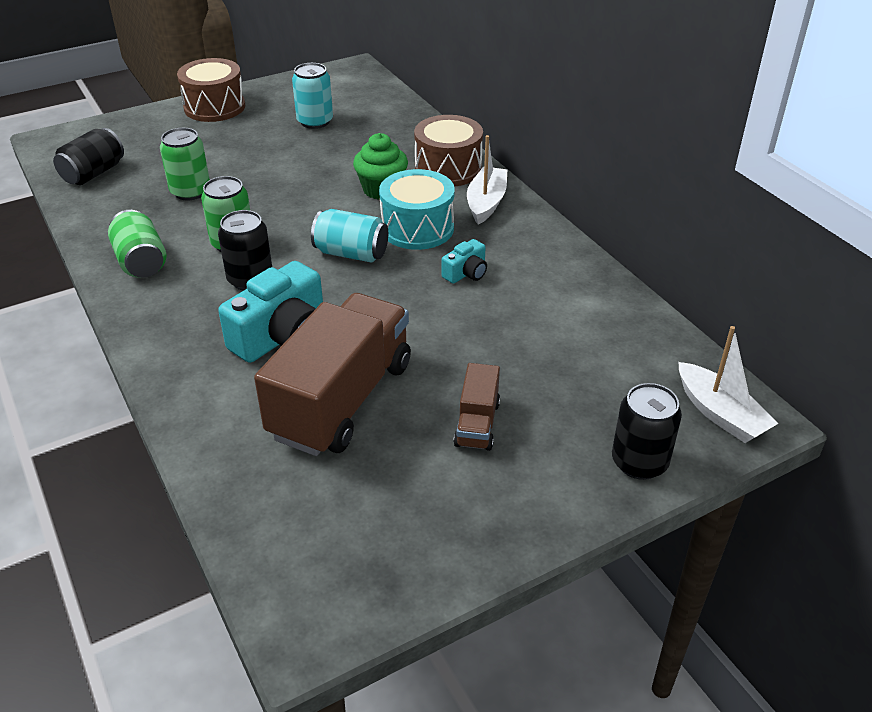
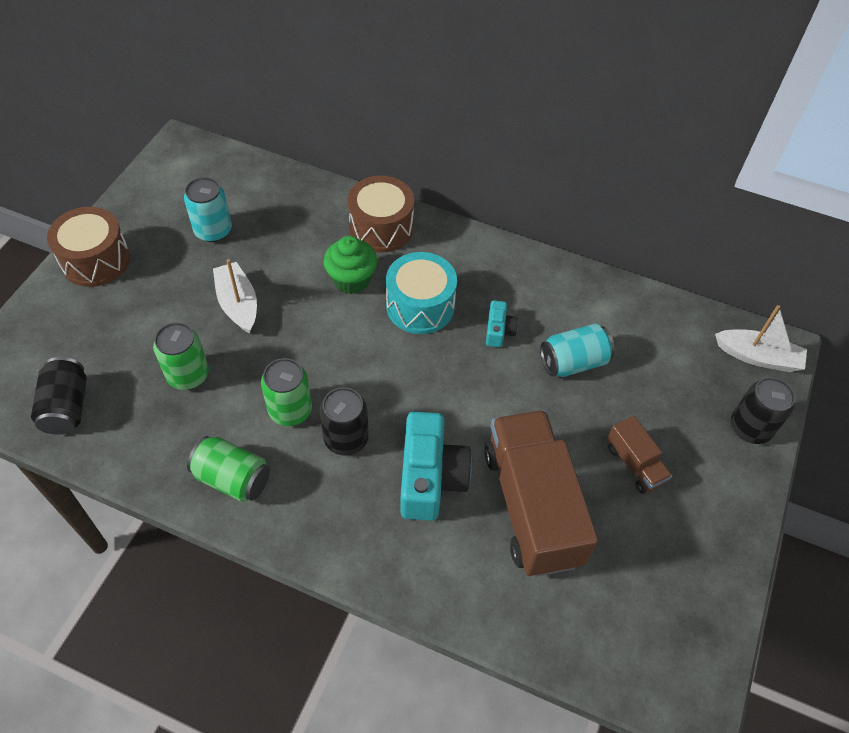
camera: 40 degrees left, 15 degrees up
(351, 253) = (397, 362): turquoise can -> turquoise can (573, 362)
(486, 203) = (445, 249): white boat -> white boat (238, 304)

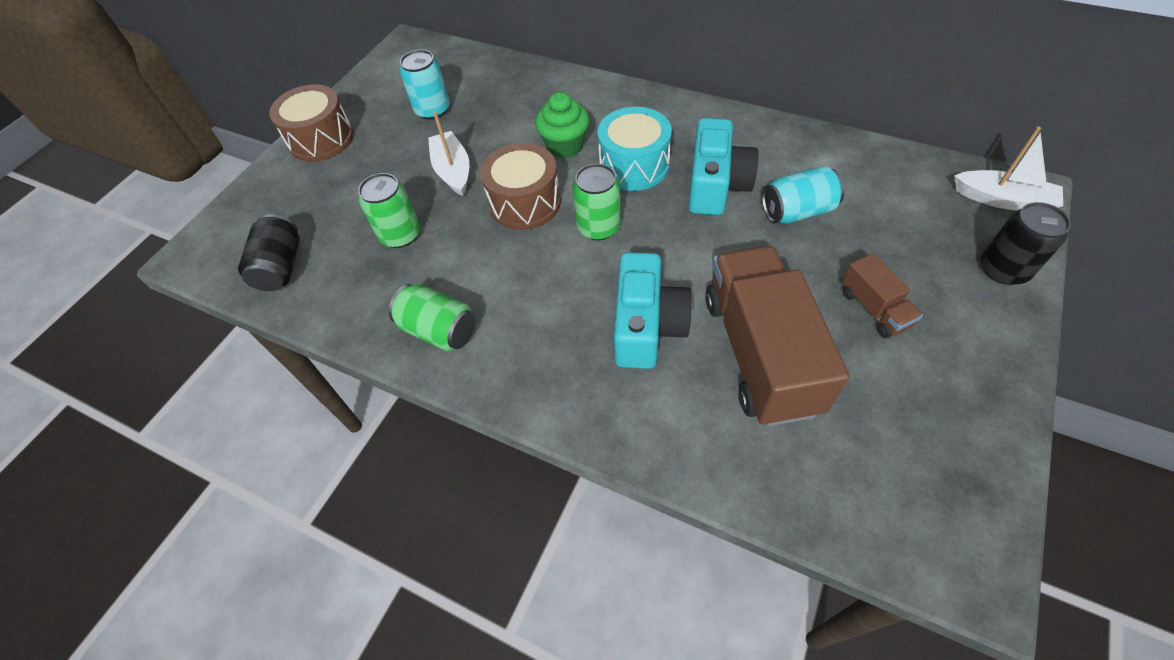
camera: 10 degrees right, 0 degrees up
(290, 410) = (500, 264): green can -> green can (598, 227)
(346, 438) = (557, 290): black can -> none
(381, 228) = (594, 100): brown drum -> brown drum (525, 203)
(499, 331) = (716, 185): turquoise camera -> turquoise camera, size x2.01

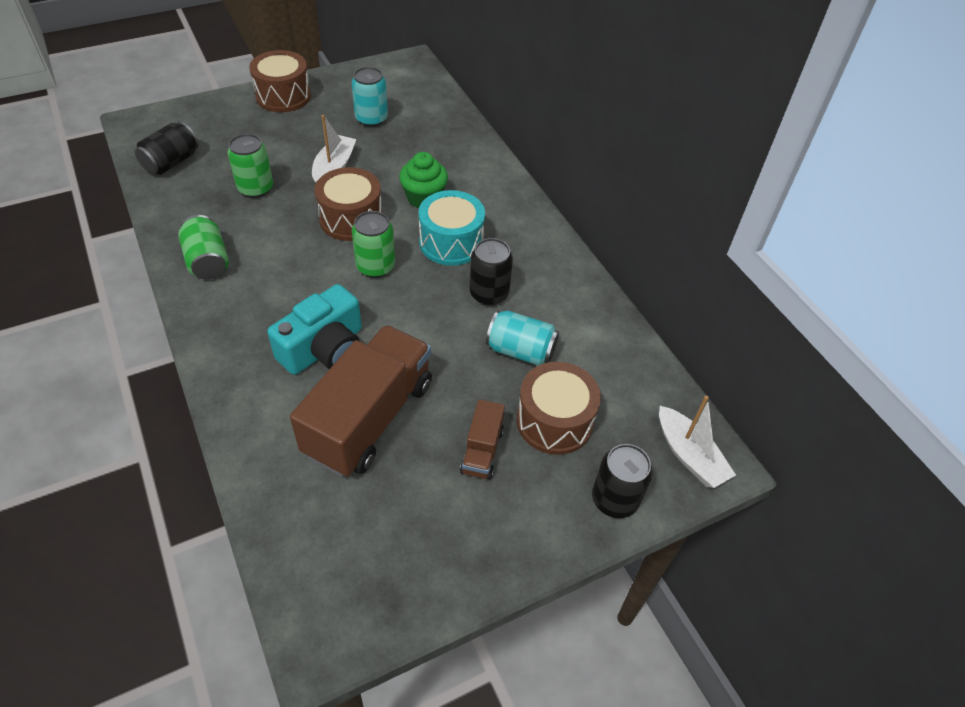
camera: 30 degrees right, 5 degrees down
(716, 185) = (489, 293): turquoise camera -> black can
(890, 245) = (554, 421): none -> brown drum

